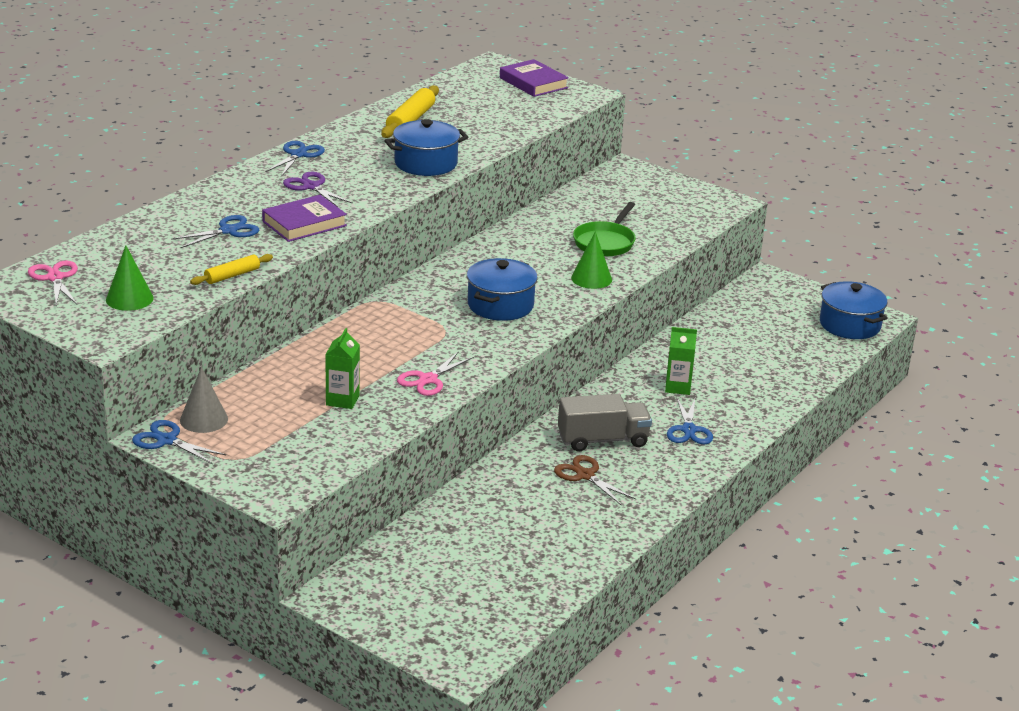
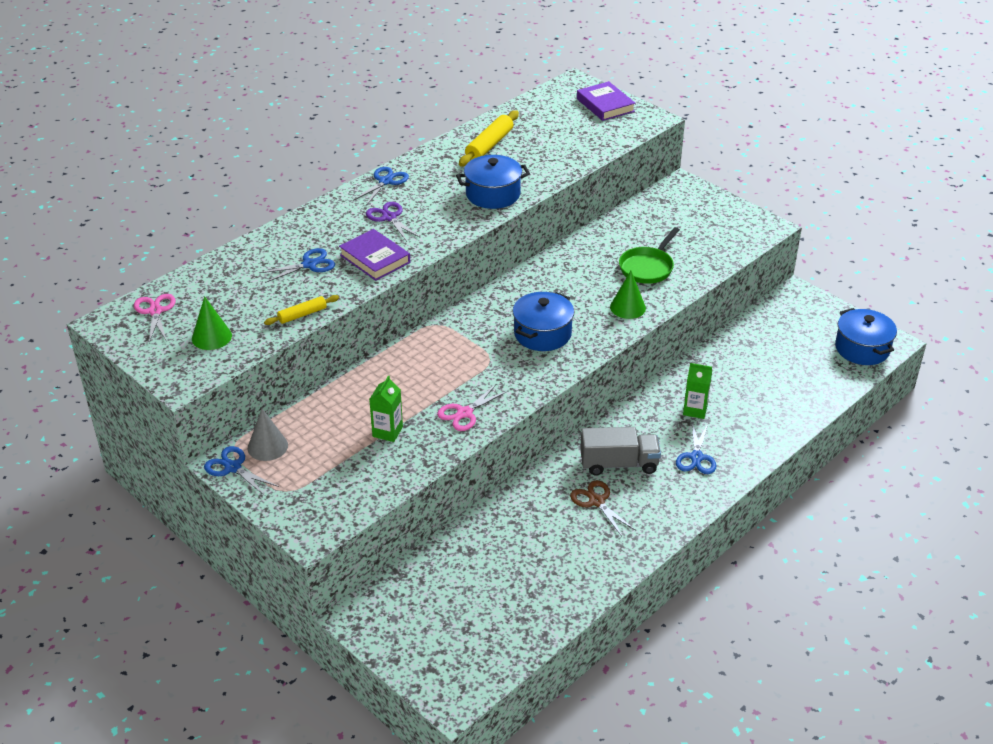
camera: 10 degrees right, 10 degrees up
(304, 223) = (375, 259): purple book -> purple book turned 75 degrees clockwise

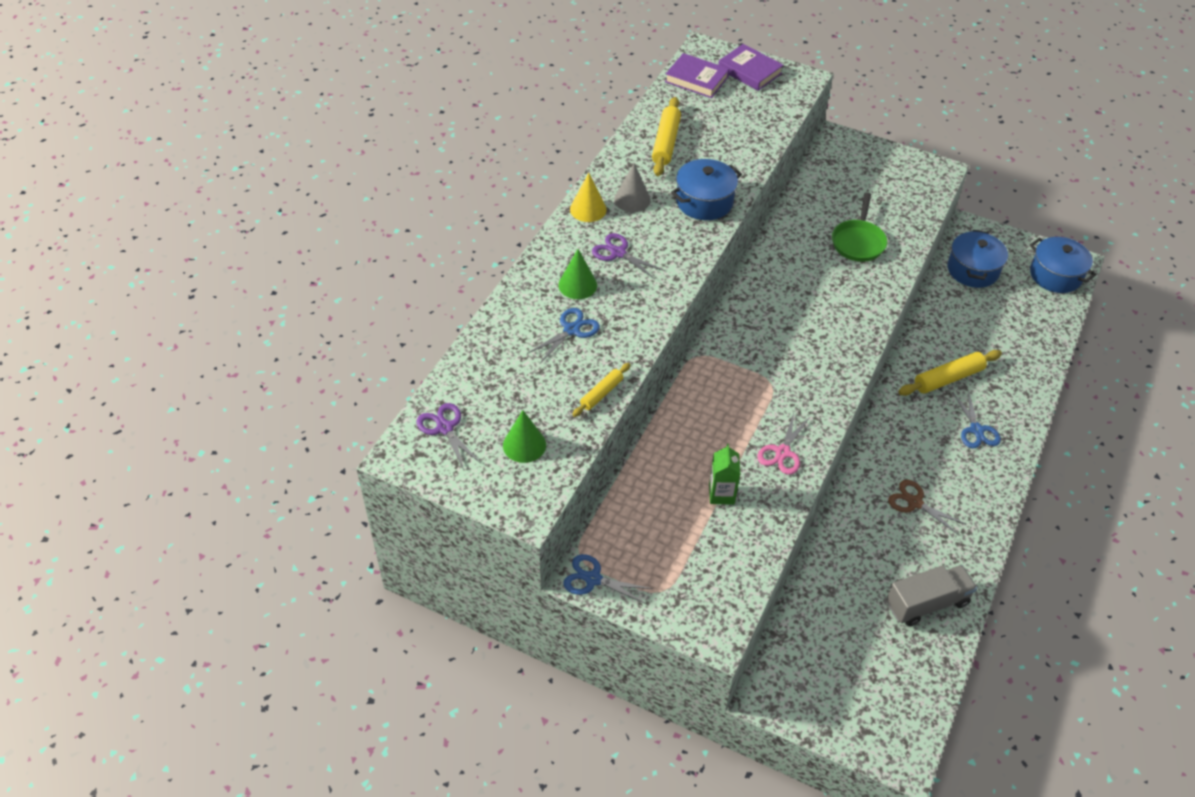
camera: 20 degrees left, 10 degrees up
(155, 311) = (445, 428): pink scissors -> purple scissors
(267, 446) = (613, 544): grey cone -> grey cone (632, 199)
(375, 259) = (634, 307): purple book -> purple book (696, 79)
(385, 181) = (588, 209): blue scissors -> yellow cone
(542, 334) = (804, 342): blue pot -> blue pot (972, 270)
(619, 464) = (913, 456): grey truck -> grey truck (927, 603)
(628, 307) = (865, 292): green cone -> green cone (577, 285)
(695, 410) = (948, 378): green carton -> yellow rolling pin

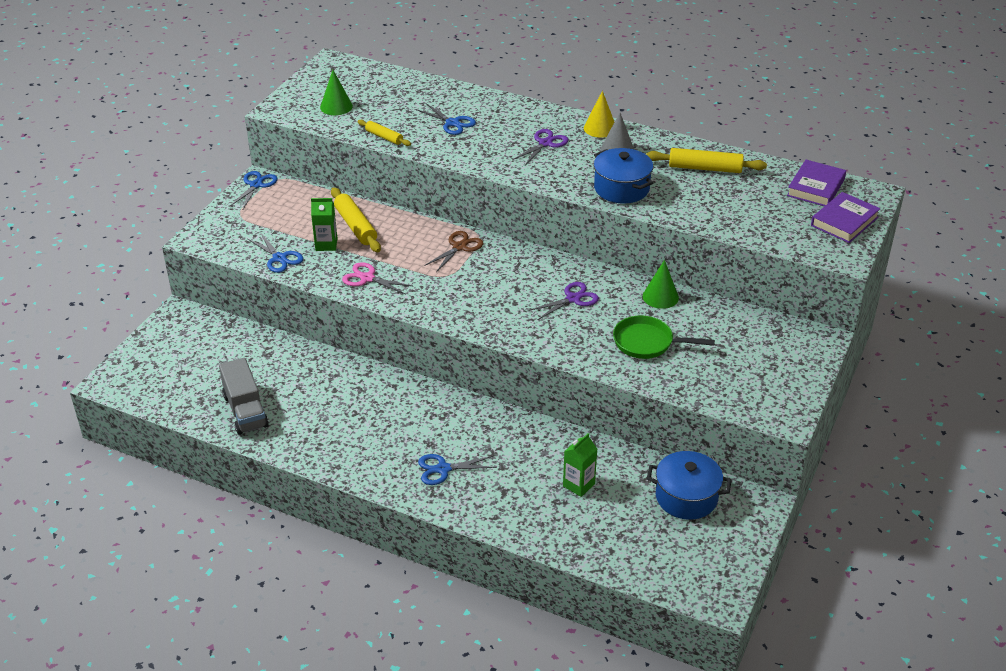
camera: 90 degrees right, 10 degrees down
(445, 428) = (355, 76): purple scissors -> purple scissors (573, 299)
(577, 285) = (504, 125): green cone -> green cone (660, 297)
(751, 539) = (279, 258): none -> blue scissors
(915, 503) = (354, 414): brown scissors -> brown scissors (459, 247)
(948, 378) = (513, 456): yellow rolling pin -> yellow rolling pin (355, 226)
(974, 335) = (578, 485): none -> green carton
(1055, 275) = (692, 575): blue pot -> none

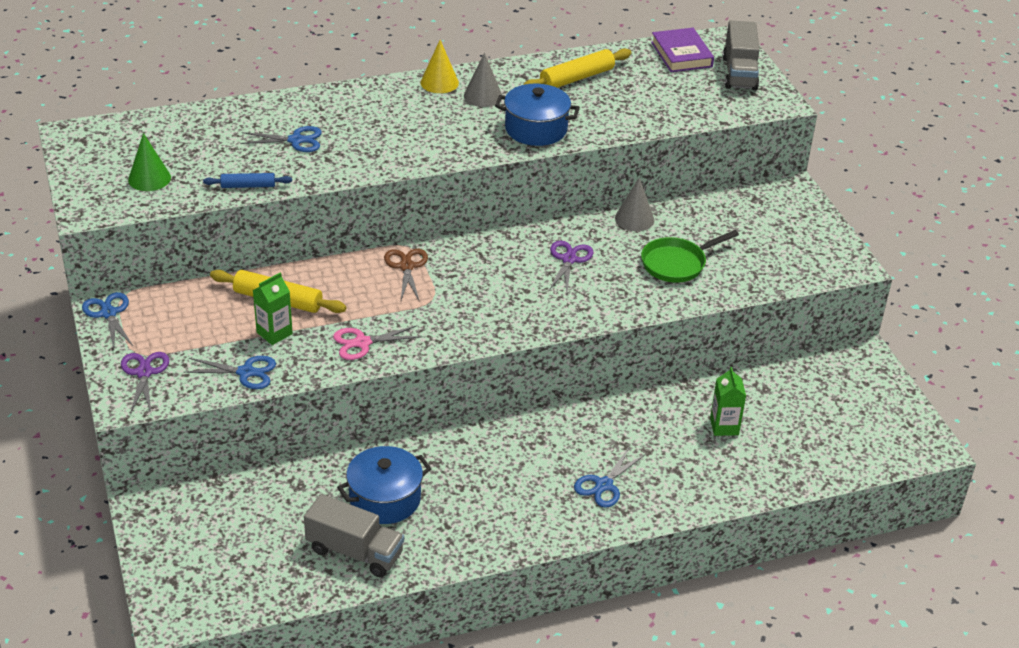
camera: 45 degrees left, 0 degrees up
(384, 137) = (248, 186): yellow rolling pin -> blue rolling pin
(545, 143) = (411, 119): purple scissors -> purple scissors (144, 373)
(660, 297) = (634, 219): green cone -> grey cone
(686, 497) = (810, 384): blue pot -> blue pot (385, 499)
(844, 221) = (739, 73): purple book -> grey truck

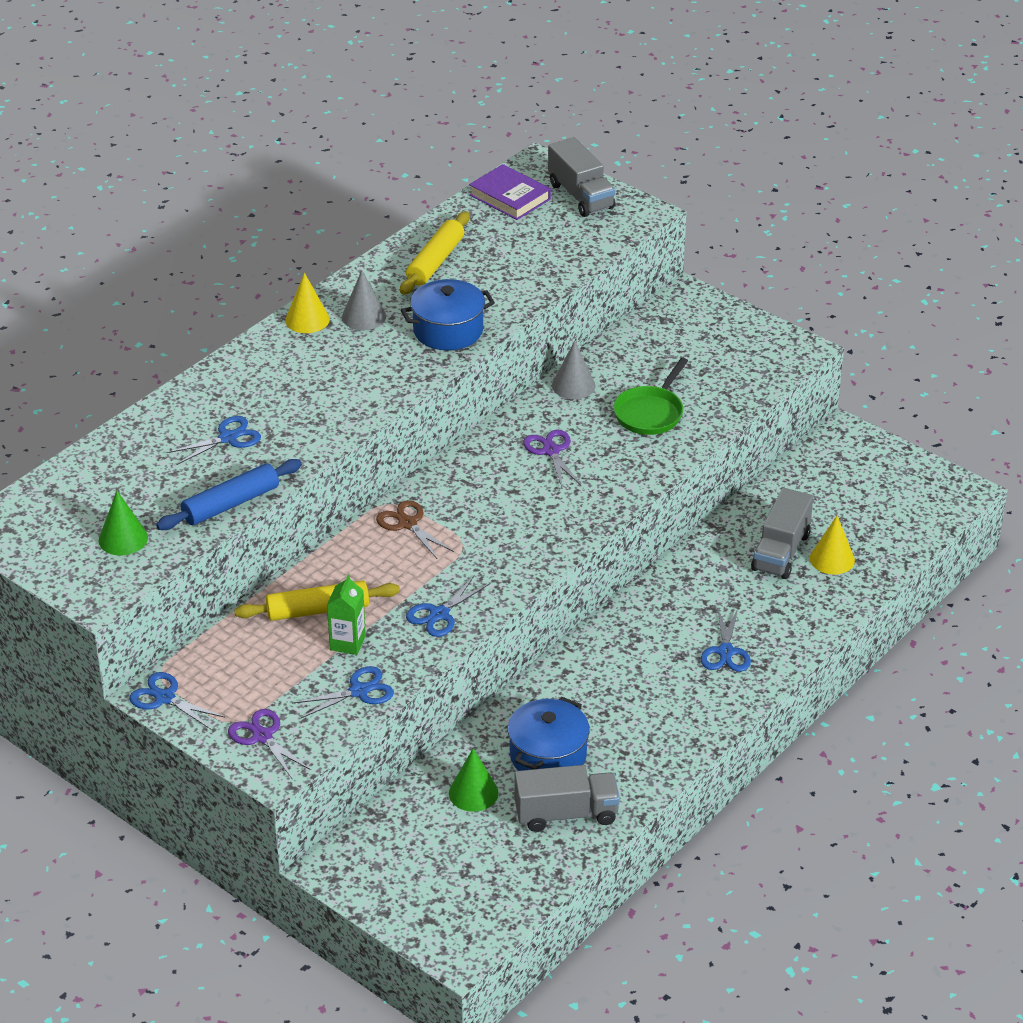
camera: 30 degrees left, 0 degrees up
(248, 186) = (230, 504): blue rolling pin -> blue rolling pin, size x1.66
(301, 499) = (473, 793): none -> green cone
(362, 343) = (439, 614): pink scissors -> blue scissors
(724, 426) = (781, 552): green carton -> grey truck
(763, 452) = (832, 559): none -> yellow cone

